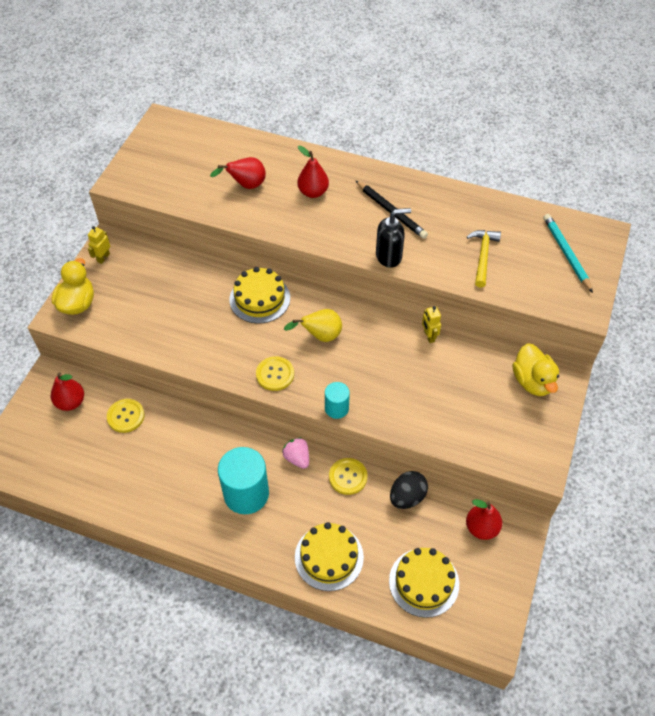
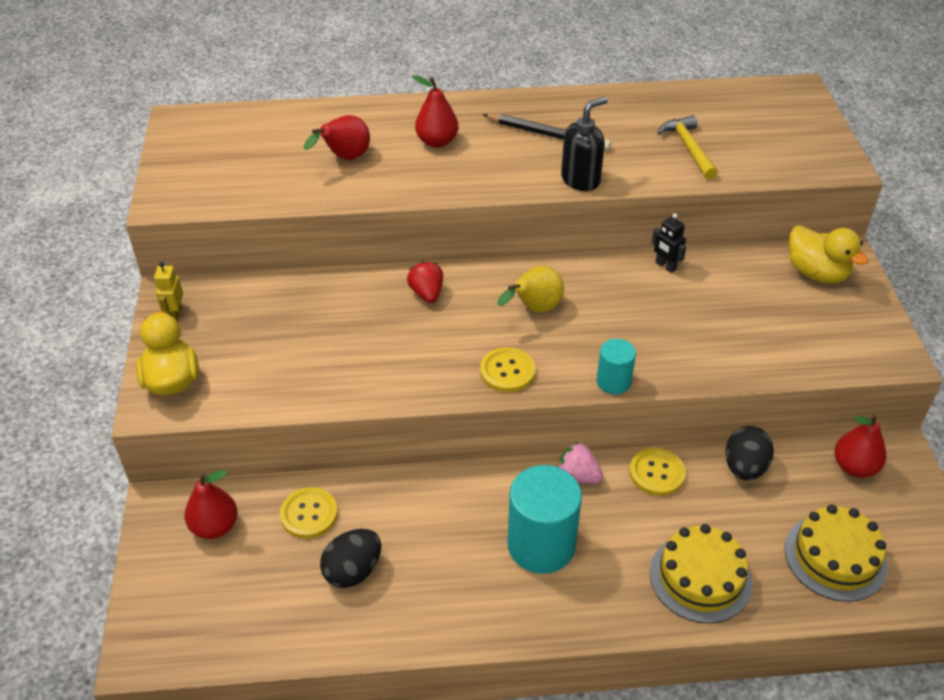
camera: 25 degrees left, 10 degrees down
(130, 463) = (353, 571): none -> black egg
(259, 298) = (427, 293): yellow cake -> red strawberry
(429, 336) = (665, 266): yellow robot -> black robot
(566, 253) = (776, 119): turquoise pencil -> none

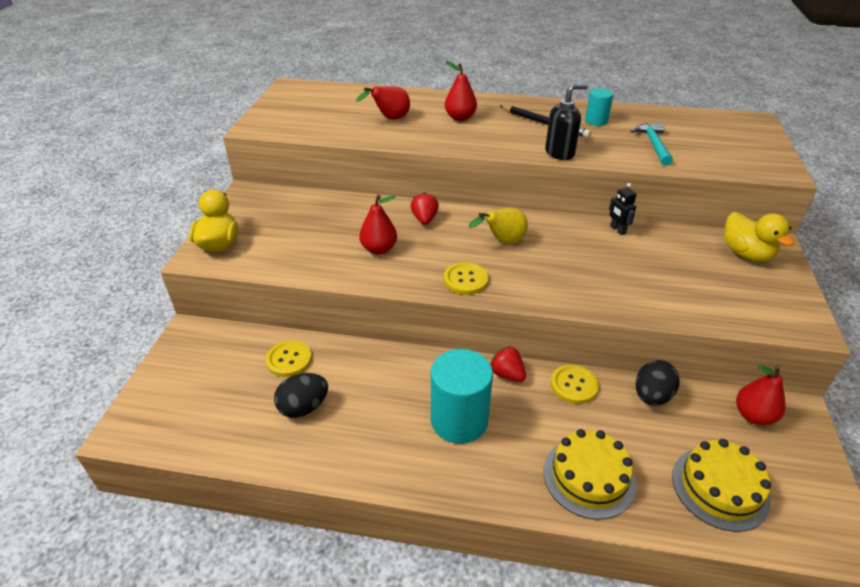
camera: 15 degrees right, 5 degrees down
(175, 314) = (243, 205): yellow robot -> none
(215, 526) = (218, 354): red pear -> red pear (379, 249)
(578, 476) = (507, 374): pink strawberry -> red strawberry
(613, 382) = (549, 301): turquoise cylinder -> turquoise cylinder (596, 121)
(688, 148) = (653, 144): yellow hammer -> turquoise hammer

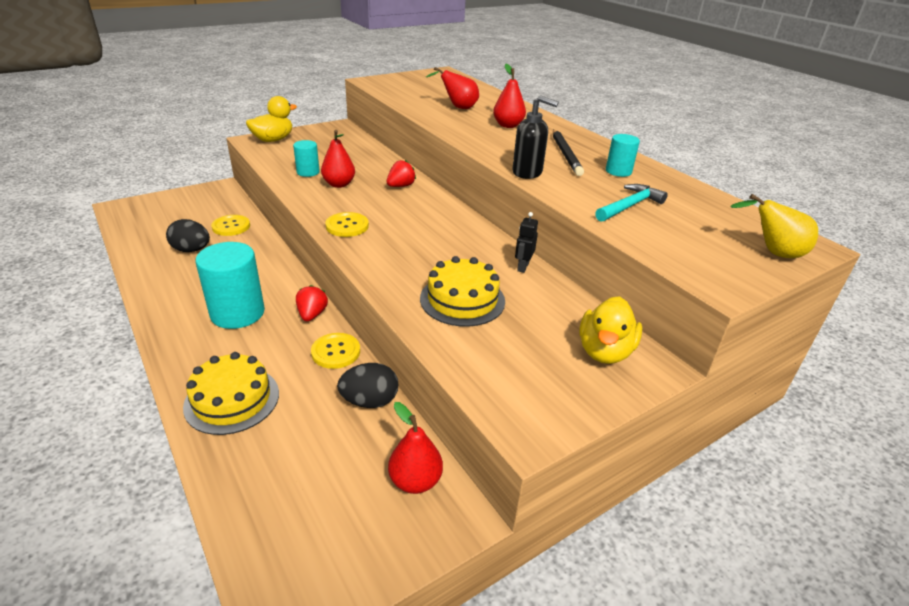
camera: 45 degrees right, 5 degrees down
(328, 255) = (308, 172): none -> turquoise cylinder
(502, 242) = (419, 223): yellow pear -> yellow pear (773, 253)
(720, 488) = (286, 487): yellow cake -> yellow cake (462, 299)

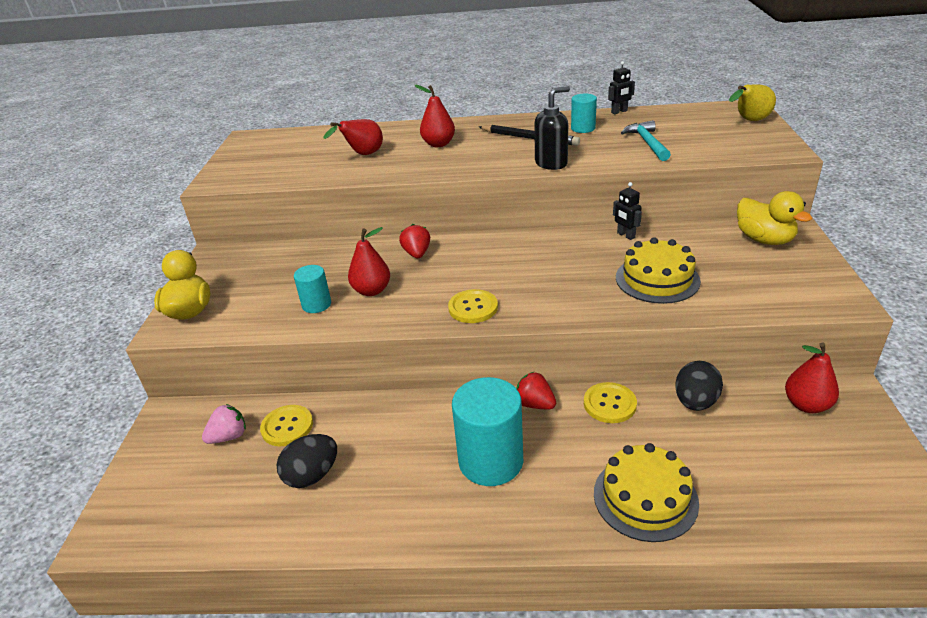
camera: 50 degrees left, 0 degrees up
(212, 212) = (229, 436): none -> pink strawberry
(682, 180) = (619, 112): none -> black robot

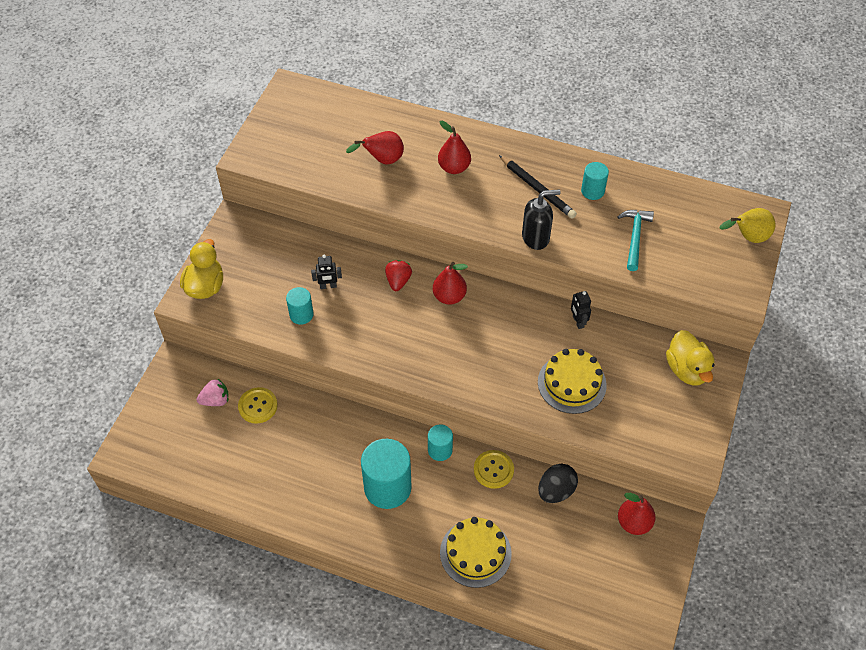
camera: 15 degrees right, 20 degrees up
(312, 475) = (264, 455): black egg -> none
(372, 290) = (348, 314): red pear -> red pear (449, 296)
(473, 308) = (417, 362): yellow button -> none
(535, 404) = (440, 450): red strawberry -> turquoise cylinder
(619, 112) = (642, 174): black robot -> black robot (328, 286)

